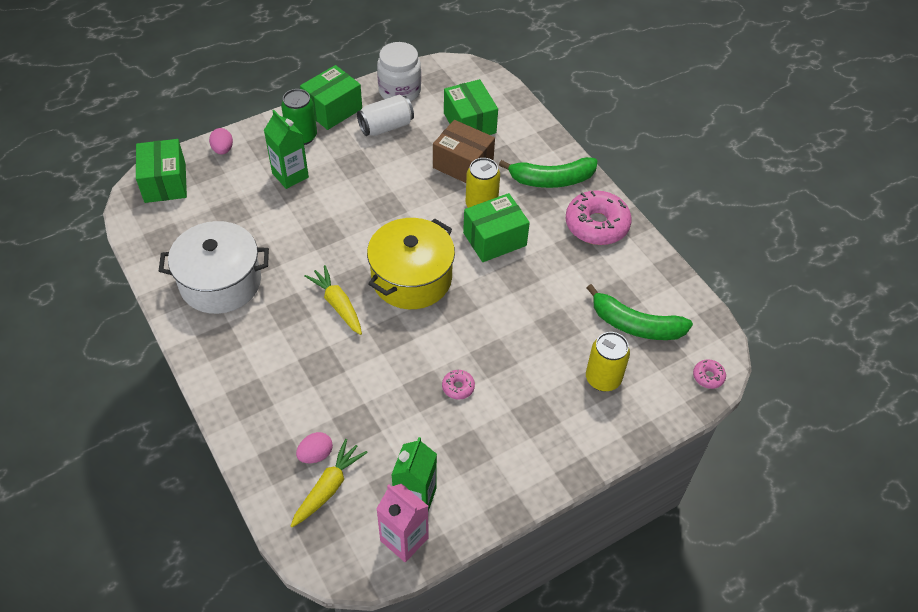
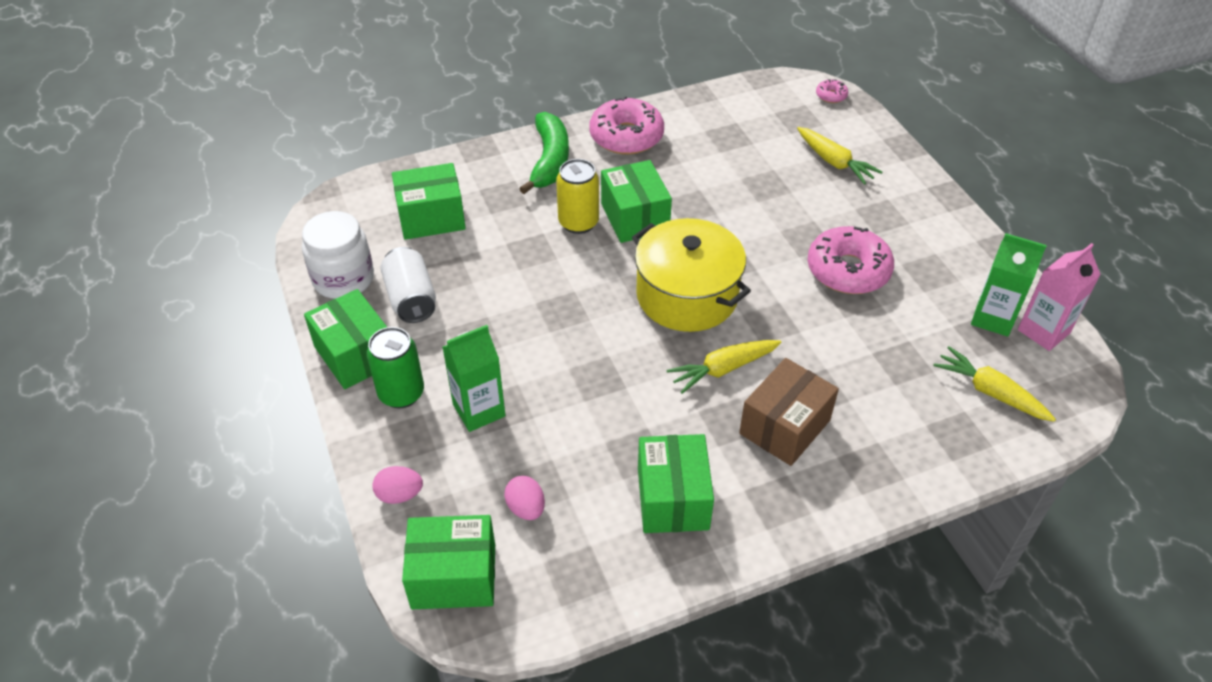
camera: 80 degrees left, 5 degrees down
(220, 282) = (673, 498): white pot -> green box
(316, 455) = (947, 402): pink egg -> pink egg (526, 508)
(458, 387) = (848, 270): pink donut -> pink donut, size x2.25
(463, 165) = (505, 231): brown box -> brown box (784, 427)
(603, 379) = (834, 162): yellow can -> yellow carrot
(635, 325) = (767, 130): green banana -> none

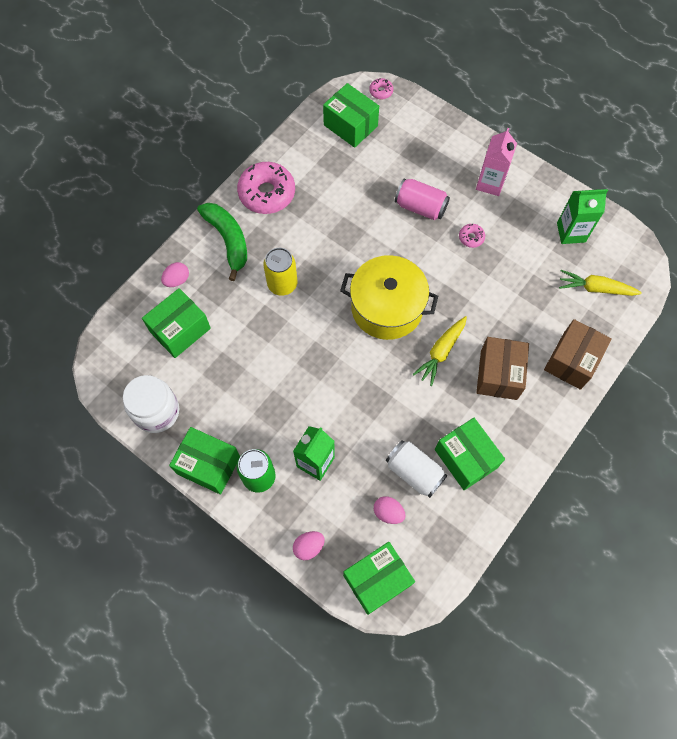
camera: 30 degrees left, 20 degrees up
(411, 299) = (214, 403): white can -> white can (414, 472)
(465, 173) = (177, 280): none -> pink egg
(635, 217) = (316, 261): green box -> green box (350, 125)
(802, 216) = (420, 207): none -> pink can
(834, 162) = (415, 151): yellow carrot -> none
(848, 270) = (471, 238): pink donut -> pink donut, size x0.44
(901, 458) = (572, 361): none -> brown box
(1043, 331) = (602, 228): pink carton -> pink carton (490, 183)

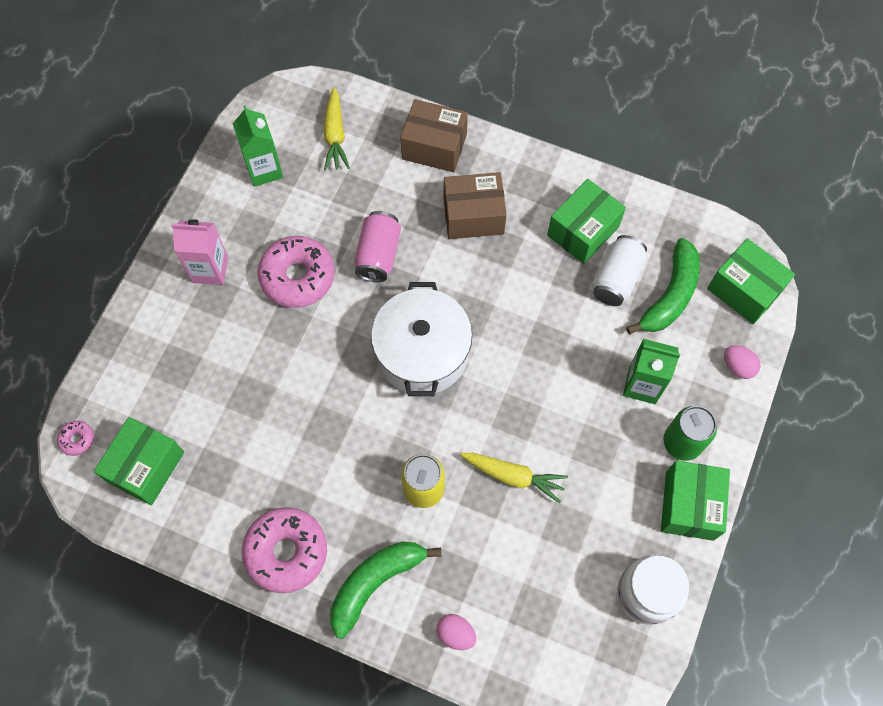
camera: 105 degrees left, 0 degrees up
(180, 330) = (527, 603): green box -> none
(387, 308) = (422, 353): yellow pot -> white pot
(388, 512) = (670, 295): pink egg -> green banana
(420, 207) = (265, 345): pink can -> pink can (378, 255)
(441, 352) = (464, 280): yellow carrot -> yellow carrot (514, 476)
(471, 238) = (297, 277): pink donut -> pink donut, size x2.25

